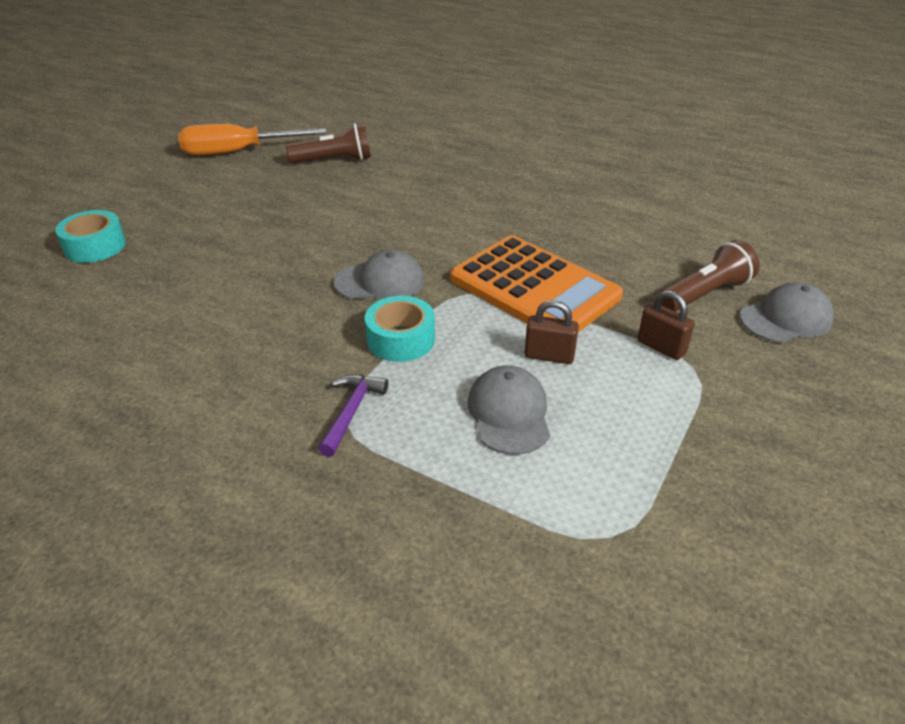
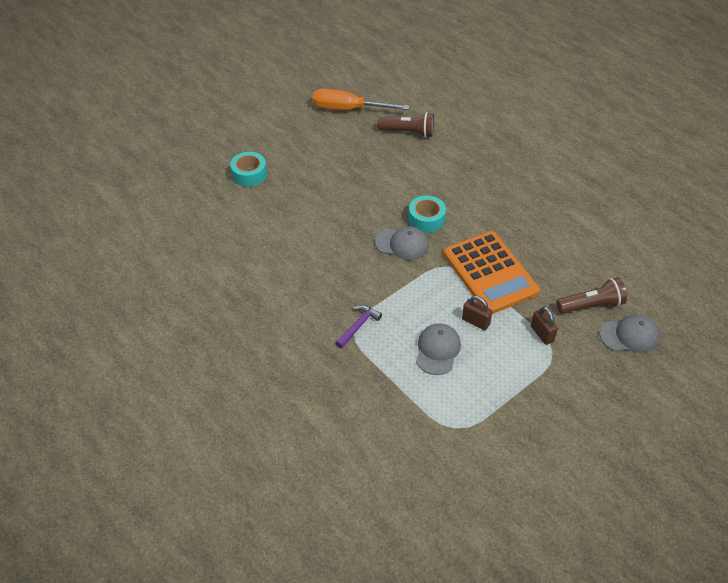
camera: 20 degrees right, 10 degrees up
(401, 339) = (399, 288): turquoise tape -> turquoise tape (426, 219)

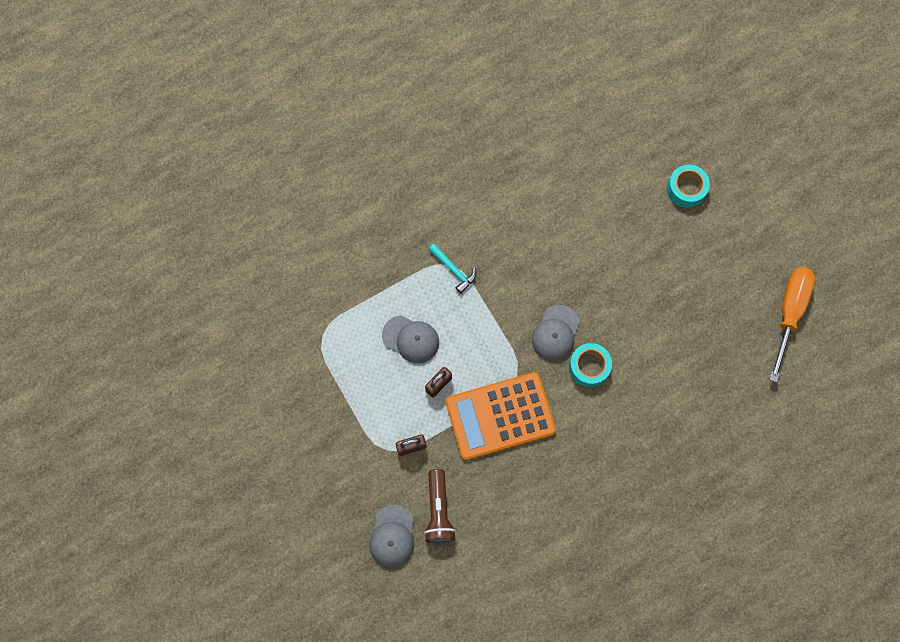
camera: 100 degrees right, 25 degrees up
(358, 326) = (454, 270): purple hammer -> turquoise hammer
(408, 132) = (738, 377): brown flashlight -> none

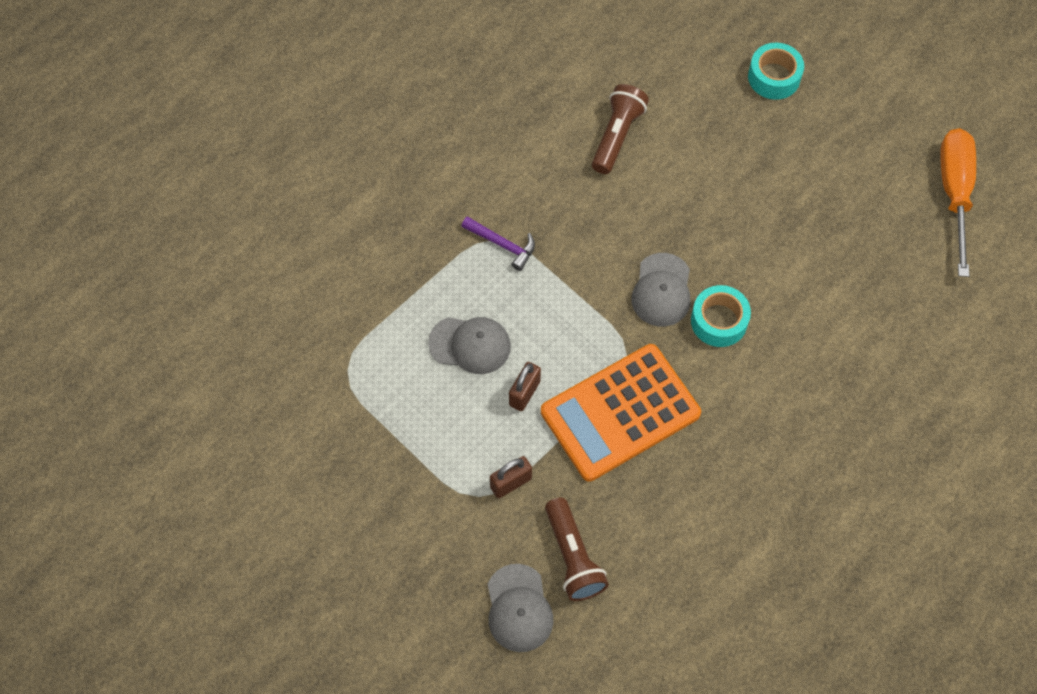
camera: 15 degrees left, 10 degrees down
(454, 270) = (502, 244): turquoise hammer -> purple hammer
(558, 206) = (617, 135): none -> brown flashlight

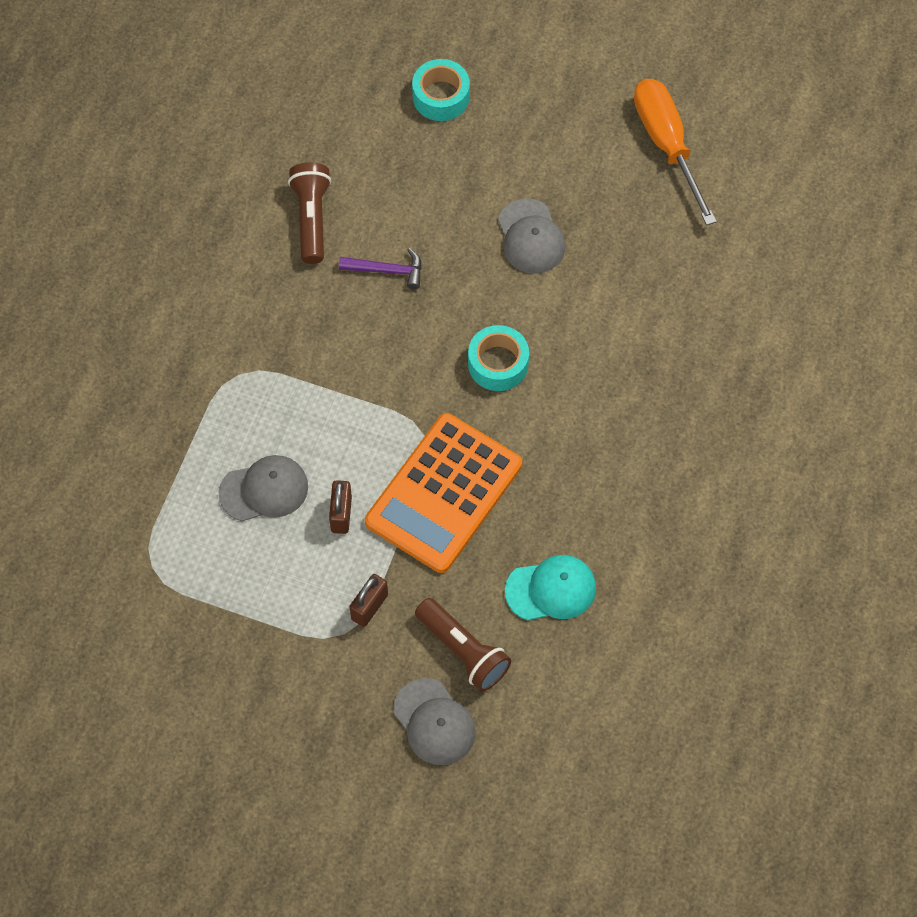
camera: 25 degrees left, 0 degrees up
(502, 244) = (248, 376): purple hammer -> purple hammer (387, 270)
(662, 290) = (428, 356): grey cap -> grey cap (531, 237)
(675, 537) = (551, 589): none -> turquoise cap

